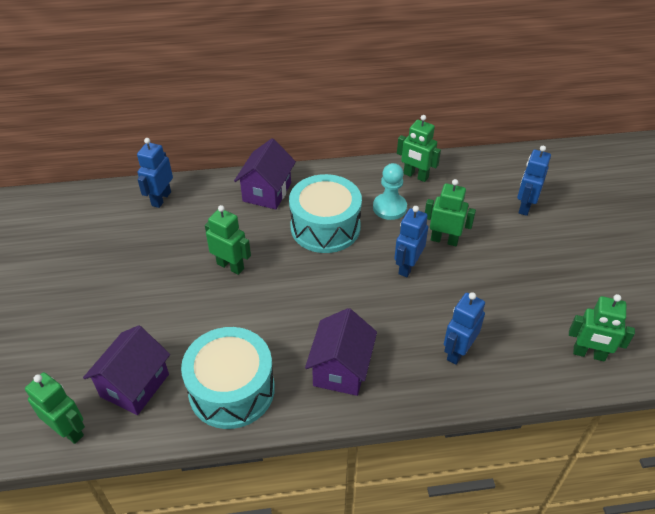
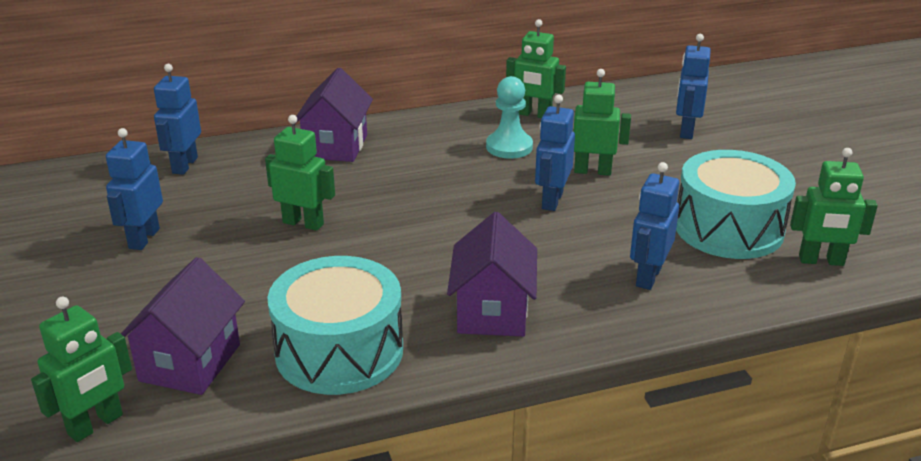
camera: 10 degrees left, 15 degrees down
(69, 430) = (96, 425): green robot -> green robot turned 105 degrees clockwise
(123, 266) = (143, 238): none -> blue robot
(325, 227) = (427, 173): turquoise drum -> turquoise drum (728, 228)

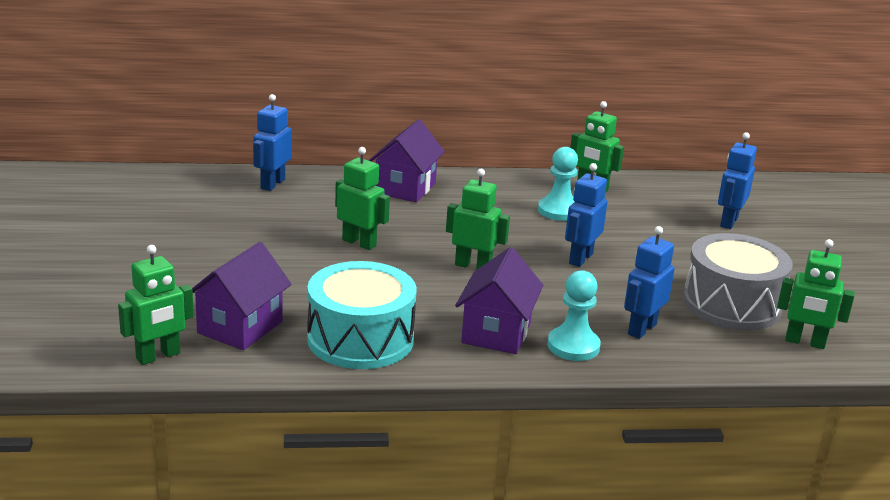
camera: 10 degrees right, 5 degrees down
(143, 238) = (225, 234): blue robot -> none
(583, 313) = (573, 346): none -> turquoise pawn
(592, 171) = (627, 241): green robot -> green robot (473, 266)
(728, 228) = (731, 304): turquoise drum -> grey drum

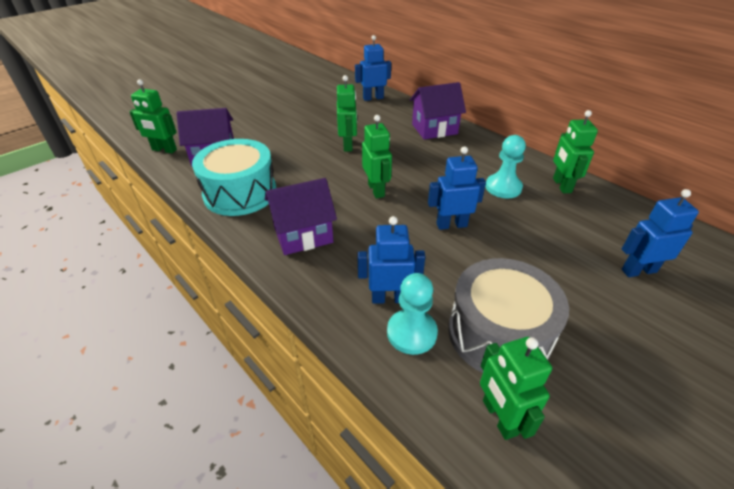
camera: 55 degrees right, 15 degrees up
(573, 346) = (323, 275): turquoise pawn -> turquoise pawn (411, 333)

